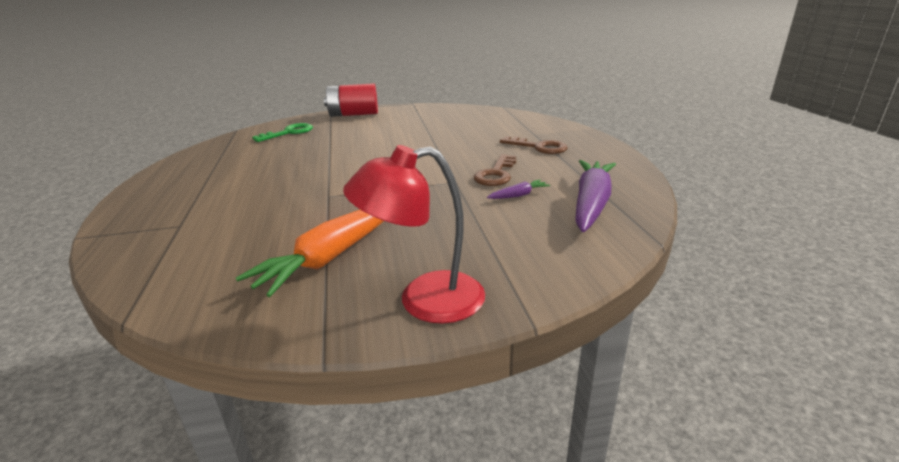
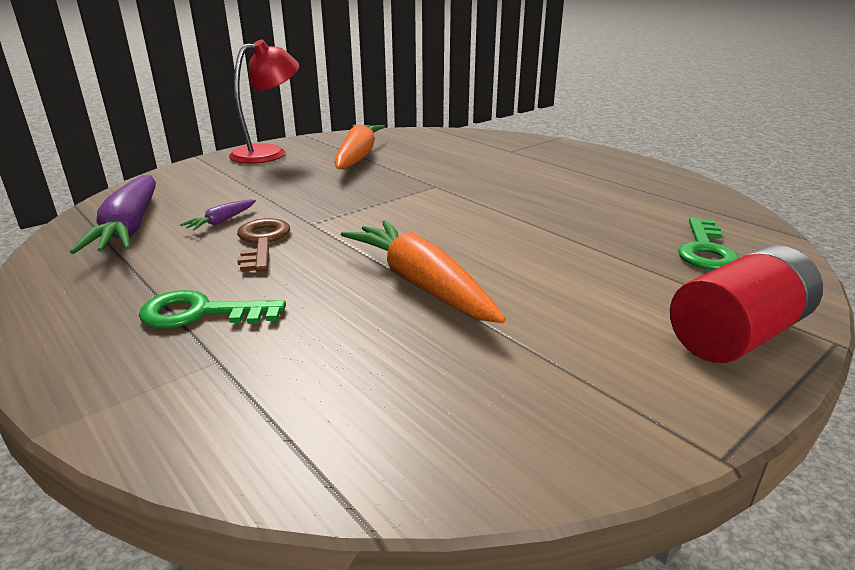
camera: 150 degrees right, 0 degrees up
(432, 141) = (421, 284): none -> orange carrot
(538, 147) = (201, 313): brown key -> green key

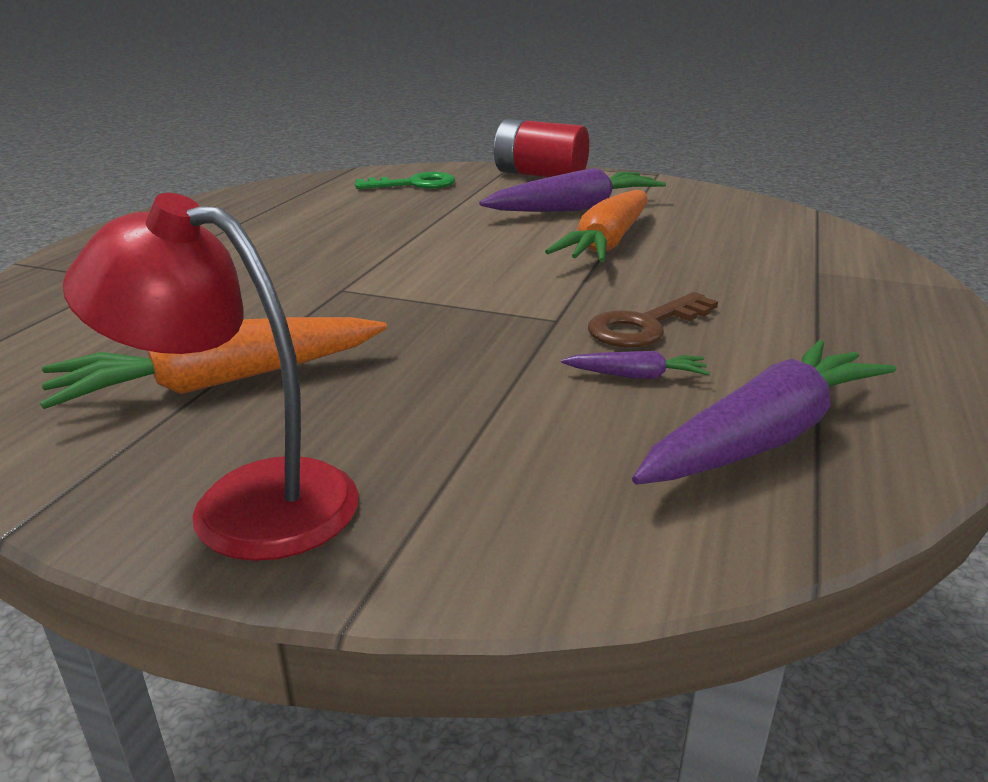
camera: 120 degrees left, 0 degrees up
(201, 313) = (793, 298): green key -> none
(548, 306) = (575, 209): none -> purple carrot

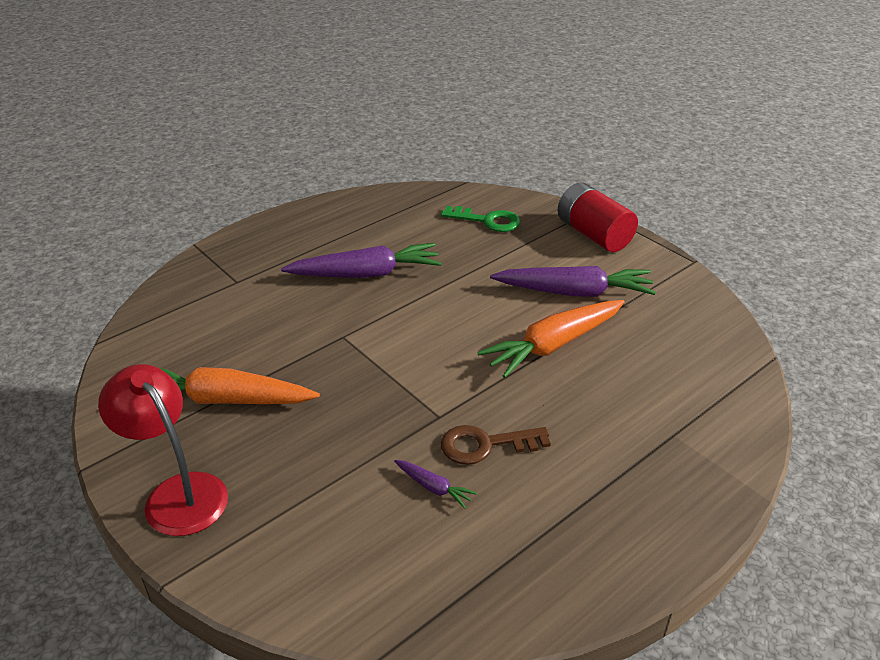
camera: 30 degrees right, 10 degrees up
(763, 437) = (451, 567): purple carrot -> purple carrot (366, 274)

